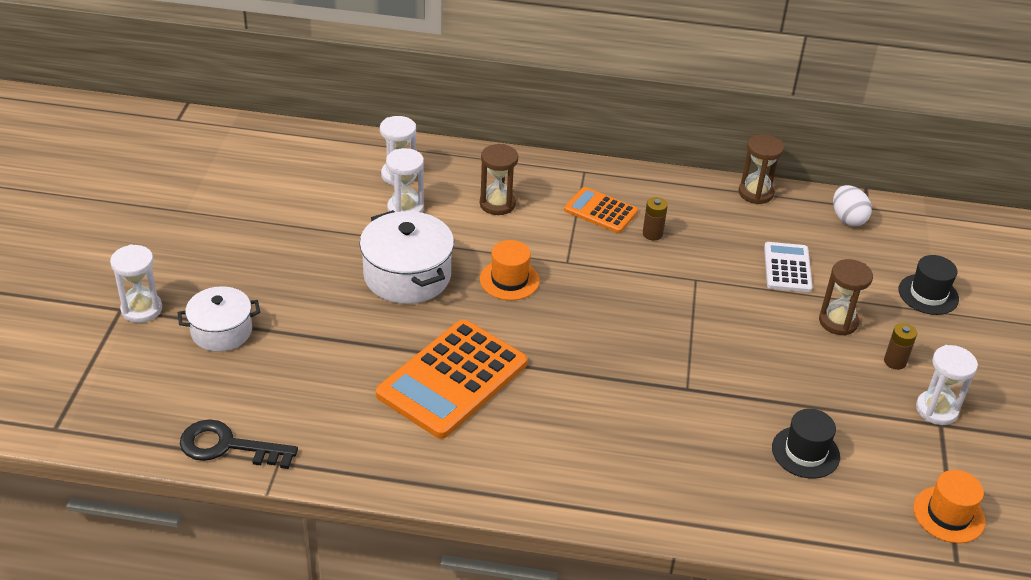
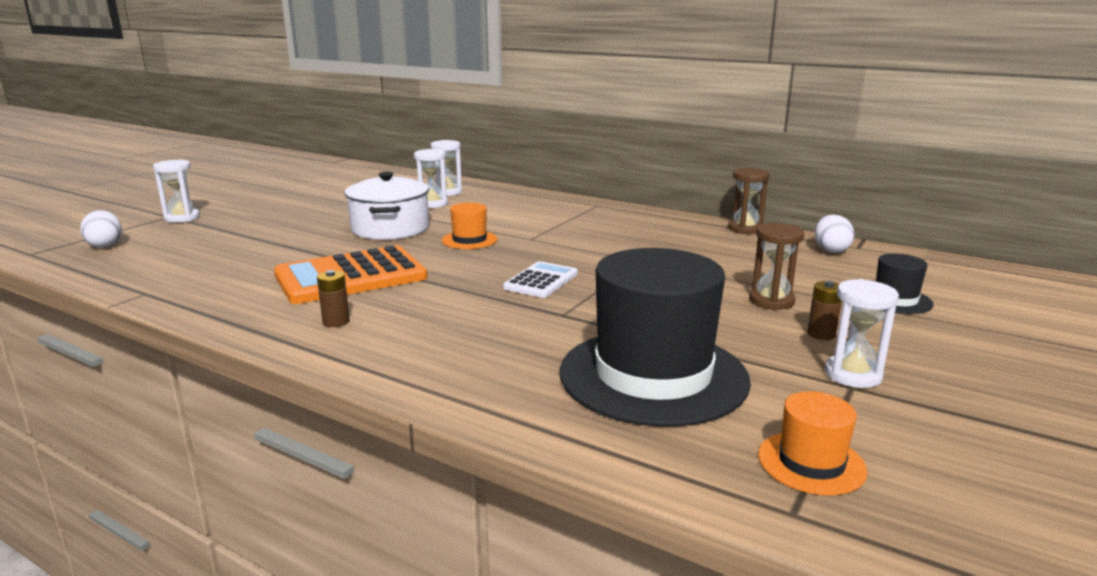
camera: 25 degrees right, 20 degrees down
(122, 389) = (105, 245): none -> white egg
(221, 331) = (216, 232): white pot -> none
(228, 446) = (124, 279): black key -> none
(497, 204) = (507, 209): brown hourglass -> none
(600, 211) = (590, 221): orange calculator -> none
(652, 234) = (624, 235): brown battery -> brown battery (336, 321)
(787, 268) = (741, 266): white calculator -> white calculator (541, 281)
(805, 452) = (653, 375): black hat -> black hat, size x2.22

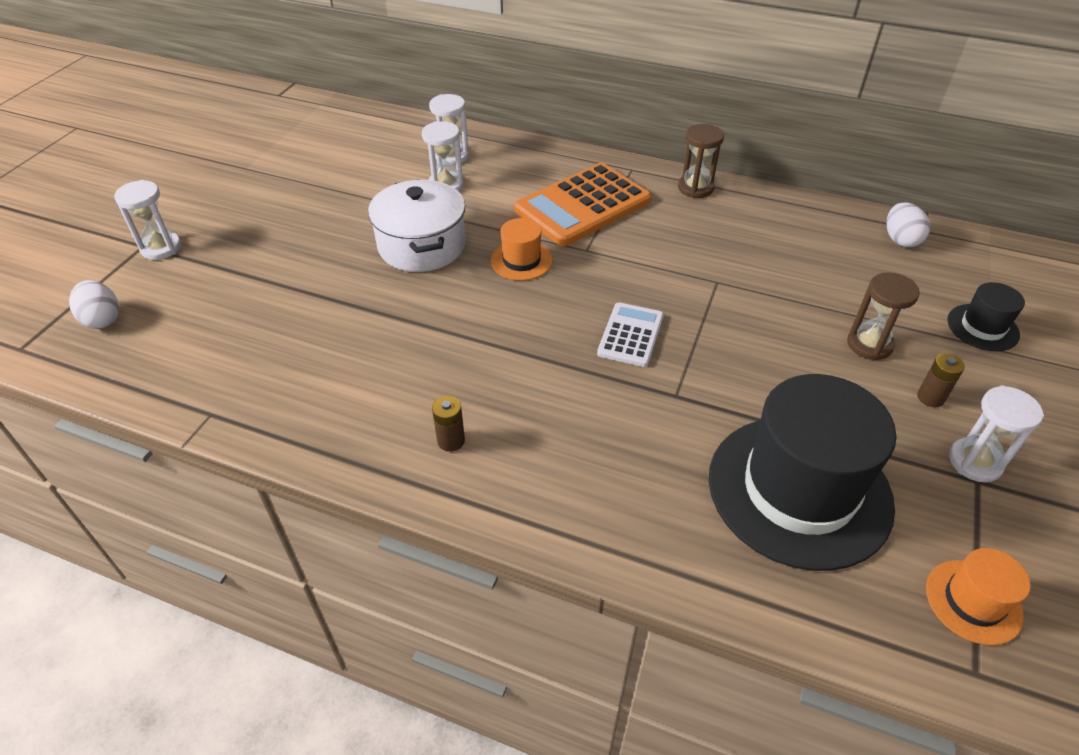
camera: 10 degrees left, 25 degrees up
(351, 277) = (425, 352): orange calculator -> orange calculator (583, 205)
(745, 229) = (804, 205): brown hourglass -> brown hourglass (695, 188)

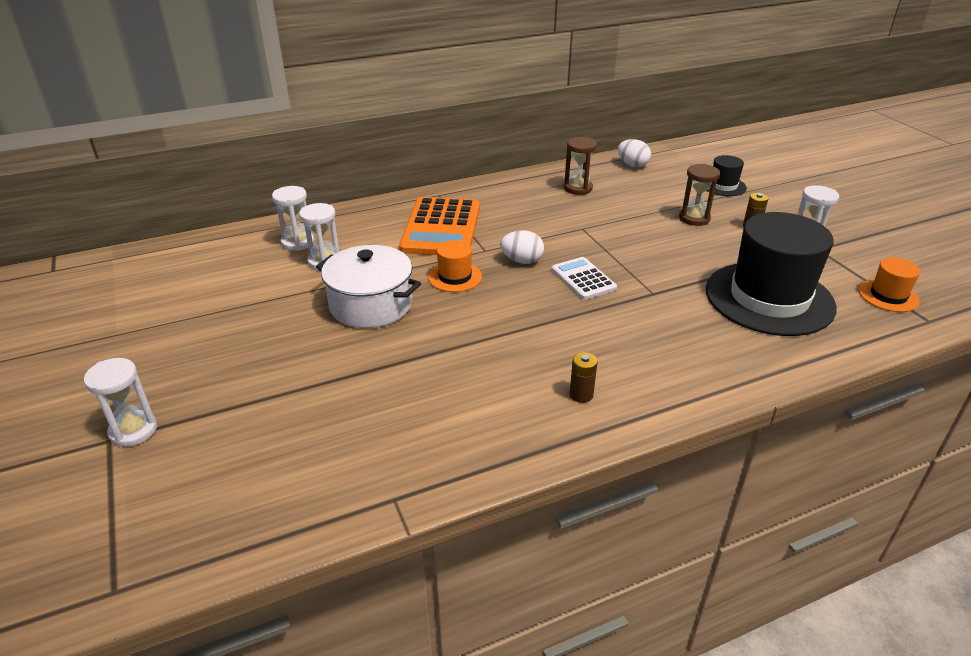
camera: 45 degrees left, 10 degrees down
(102, 319) = (168, 512): white egg -> white egg (522, 261)
(695, 188) = (493, 188): brown hourglass -> brown hourglass (578, 188)

